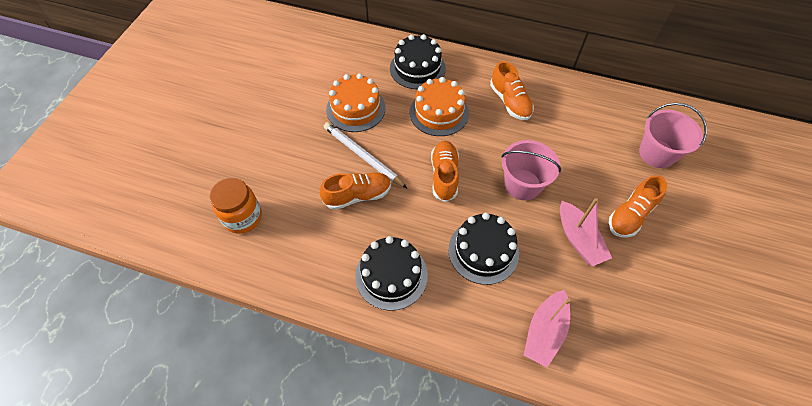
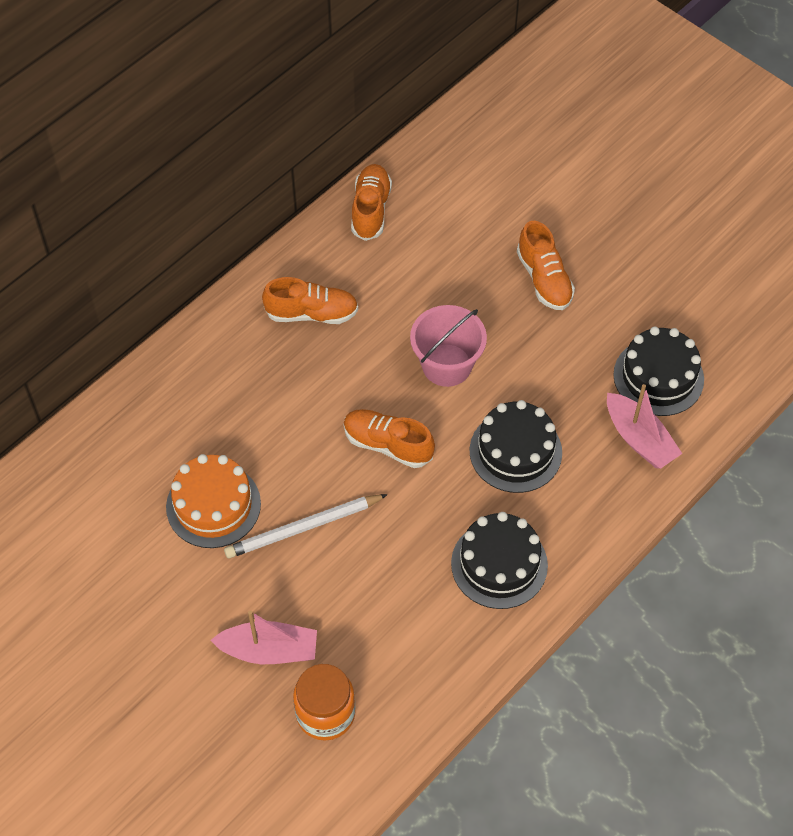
camera: 65 degrees left, 0 degrees up
(358, 196) = (365, 558): orange shoe -> orange shoe (371, 210)
(417, 68) = (183, 395): black cake -> black cake (658, 377)
(439, 112) = (281, 405): orange cake -> none
(578, 239) = (548, 347): pink boat -> pink boat (269, 650)
(657, 153) = (478, 204): pink bucket -> none

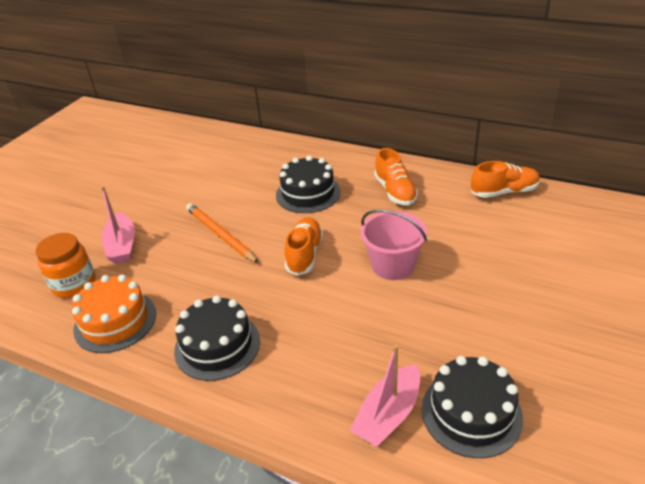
camera: 75 degrees right, 20 degrees down
(213, 505) = (226, 195): orange cake -> orange cake (115, 321)
(304, 528) = (220, 235): white pencil -> orange pencil
(515, 451) = (331, 327): black cake -> black cake (308, 193)
(544, 279) = (520, 299): orange shoe -> none

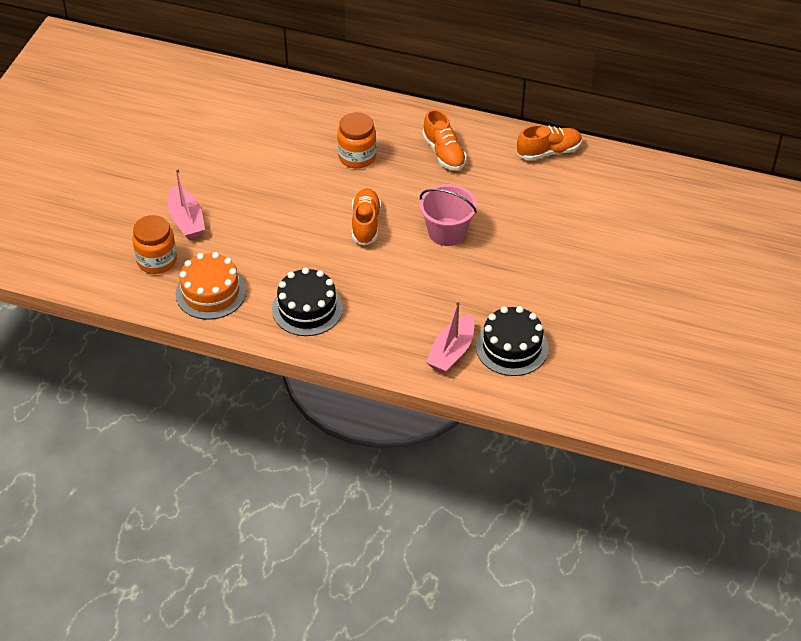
camera: 10 degrees left, 10 degrees up
(220, 235) = (280, 206): orange pencil -> none
(308, 193) = (357, 157): black cake -> orange jar

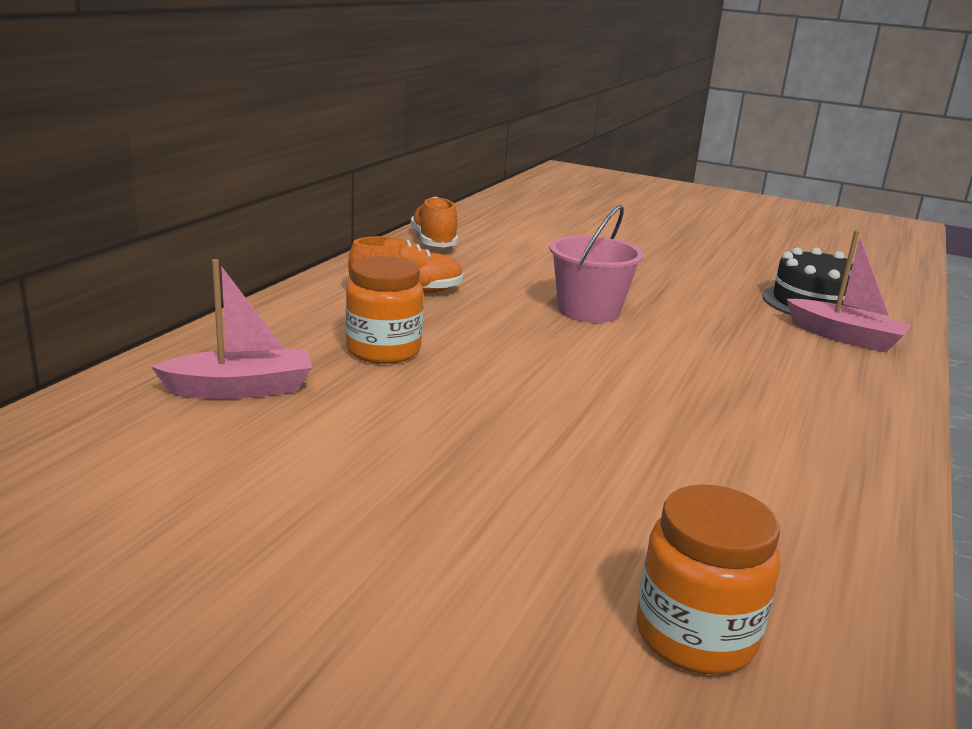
camera: 85 degrees left, 25 degrees down
(186, 220) = (533, 568): pink boat -> pink boat (241, 389)
(210, 292) = (793, 549): orange cake -> none
(307, 308) = (799, 436): black cake -> none
(365, 224) = (565, 362): orange shoe -> none

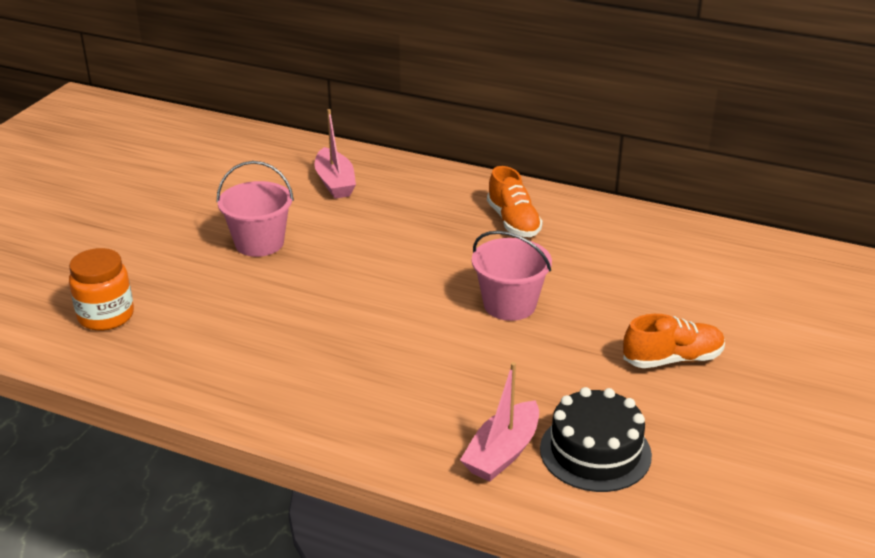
camera: 90 degrees right, 10 degrees up
(383, 350) = (400, 220): orange jar -> none
(428, 460) = (259, 243): none -> pink bucket
(433, 242) = (651, 227): orange shoe -> orange shoe (672, 359)

